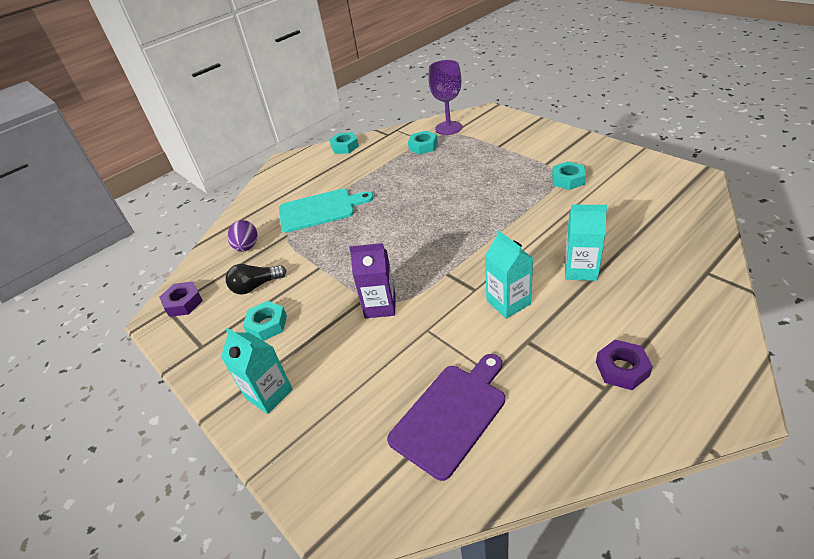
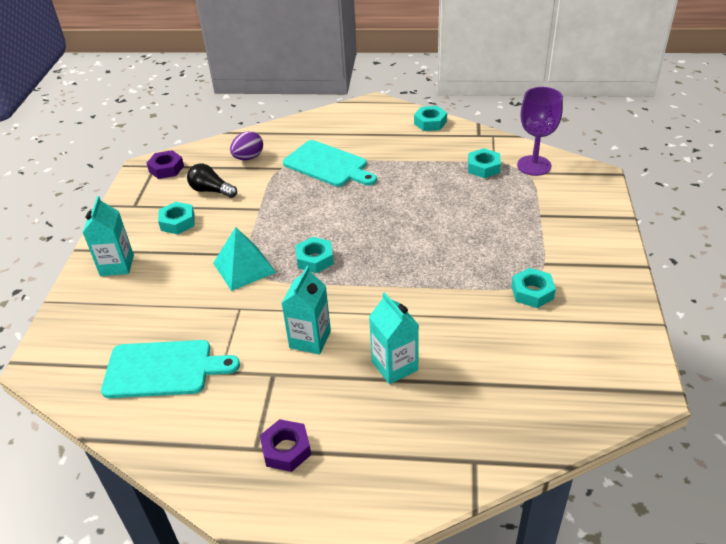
camera: 45 degrees right, 0 degrees up
(380, 306) = (244, 267): purple carton -> turquoise pyramid
(419, 262) = (315, 259): none -> turquoise nut
(451, 415) = (163, 369): purple cutting board -> turquoise cutting board

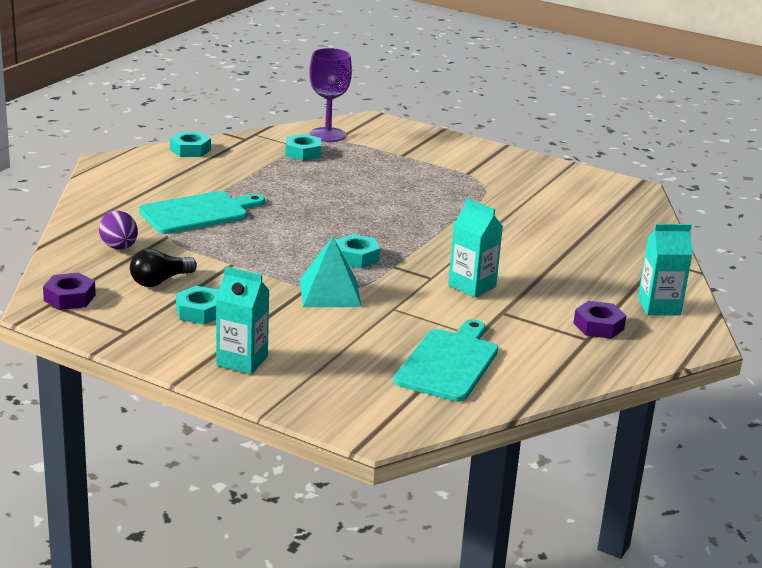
camera: 70 degrees left, 15 degrees down
(394, 366) = (537, 261): turquoise carton -> turquoise carton (659, 307)
(532, 292) = (498, 188): turquoise nut -> none

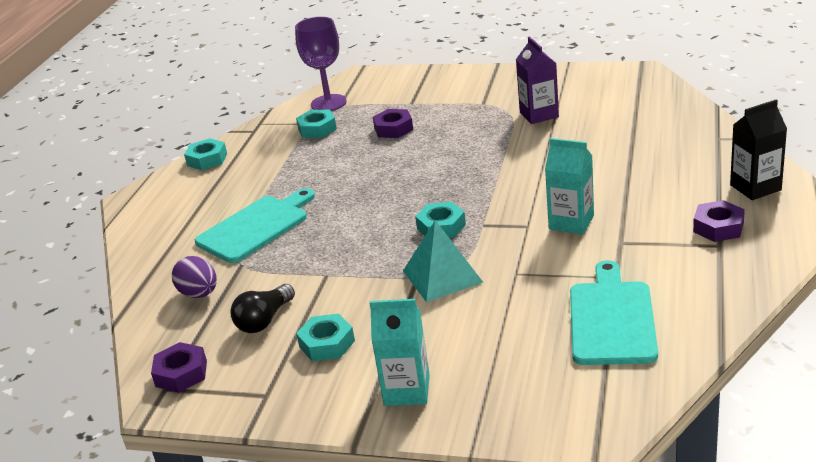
camera: 10 degrees left, 5 degrees up
(371, 171) = (393, 129): none -> purple nut
(511, 197) = (539, 115): none -> purple carton
(659, 307) = (755, 187): turquoise carton -> black carton

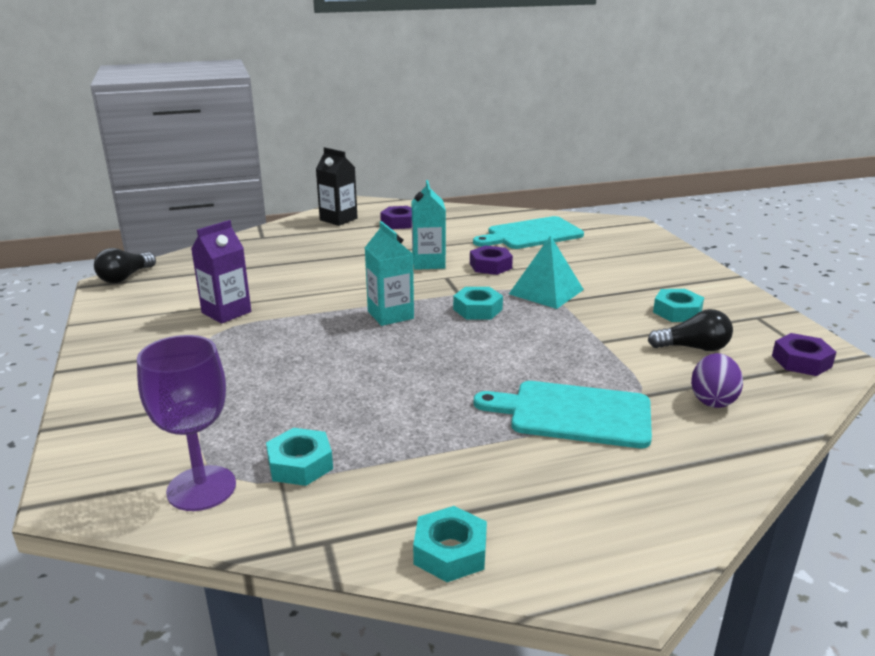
camera: 125 degrees left, 5 degrees down
(393, 129) = (283, 395): purple nut -> purple nut (490, 266)
(407, 390) = (675, 273): turquoise carton -> turquoise carton (390, 315)
(647, 76) = (125, 277): none -> black light bulb

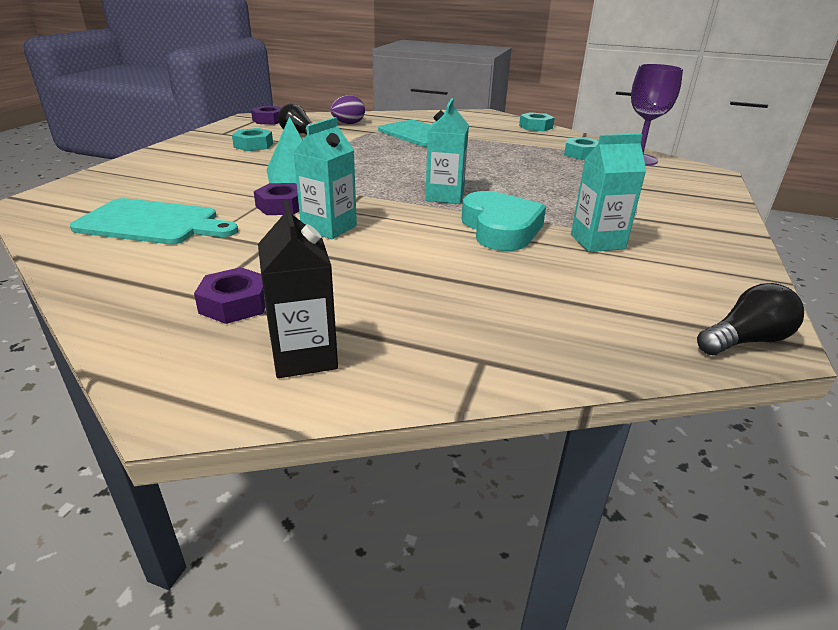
camera: 145 degrees left, 5 degrees up
(226, 312) = (597, 242): purple carton -> turquoise carton
(310, 299) = (500, 229): none -> turquoise heart
(477, 309) = (371, 181): turquoise nut -> none

